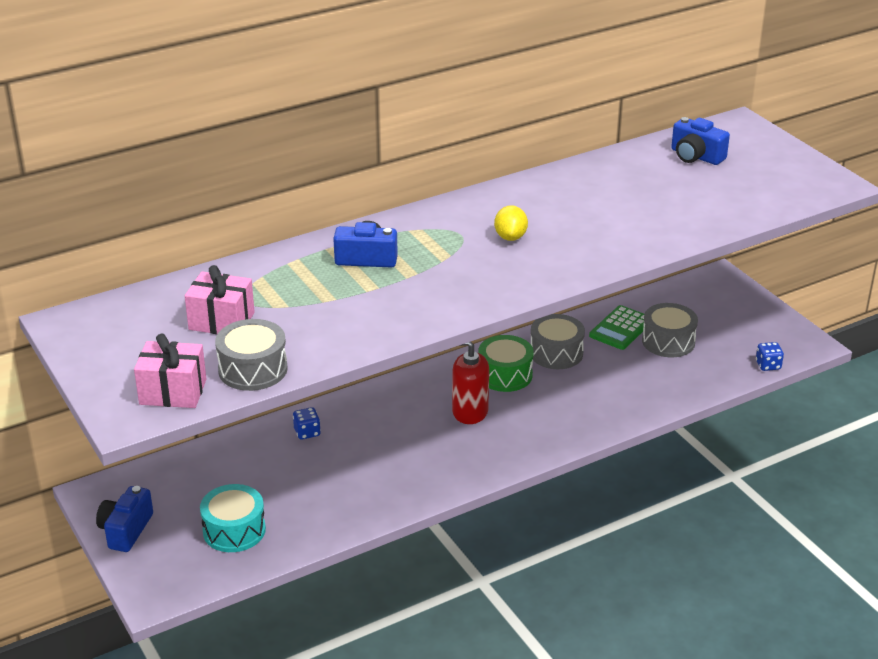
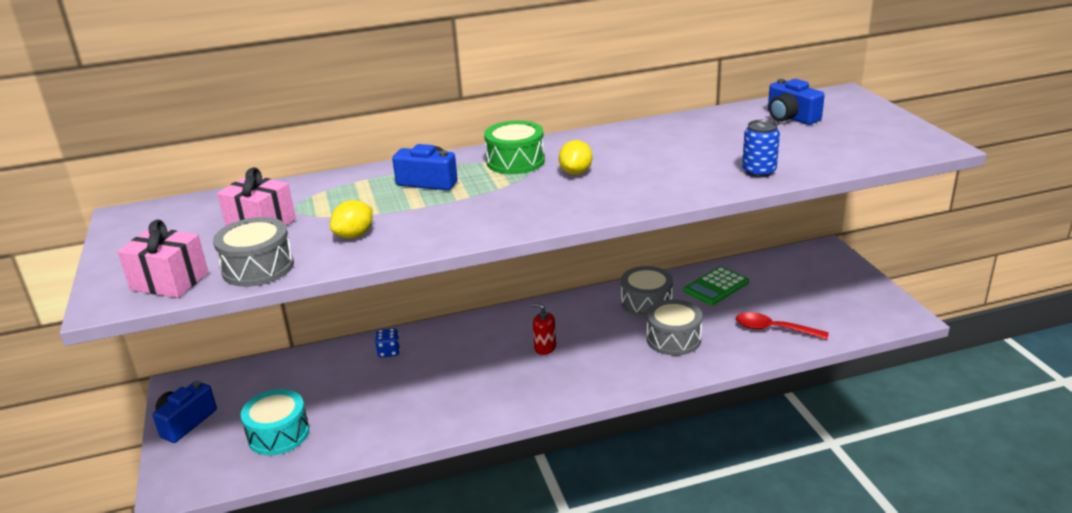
camera: 15 degrees right, 5 degrees down
(327, 326) = (354, 235): none -> yellow lemon
(470, 411) = (545, 347): red soap dispenser -> red soap dispenser, size x0.61
(505, 375) = (591, 318): green drum -> green drum (515, 161)
(668, 341) = (759, 302): grey drum -> grey drum (673, 339)
(685, 225) = (759, 171): none -> blue can
(690, 370) = (773, 329): none -> red spoon
(768, 365) = (856, 332): blue dice -> none

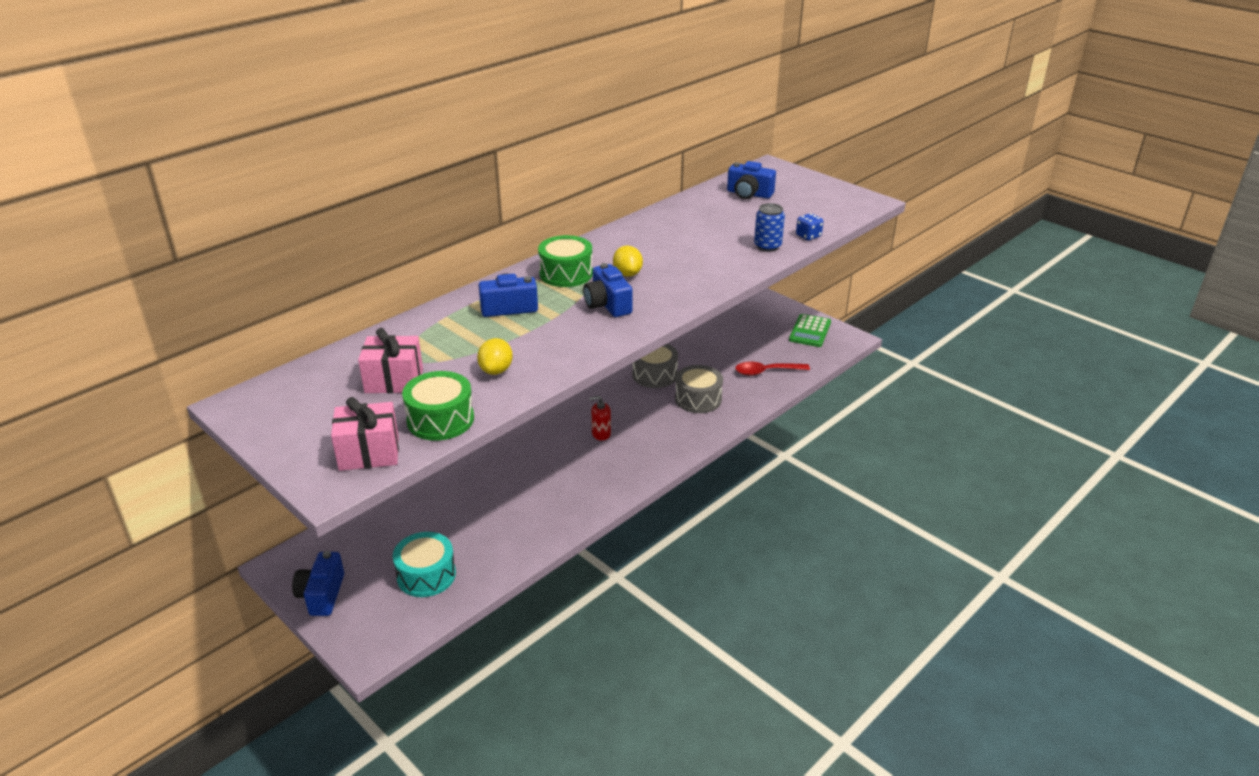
camera: 30 degrees left, 5 degrees up
(258, 267) = (440, 420): grey drum -> green drum
(389, 352) = (465, 475): blue dice -> blue dice (808, 236)
(524, 197) = (607, 304): none -> blue camera
(716, 287) = (699, 347): green calculator -> green calculator (810, 331)

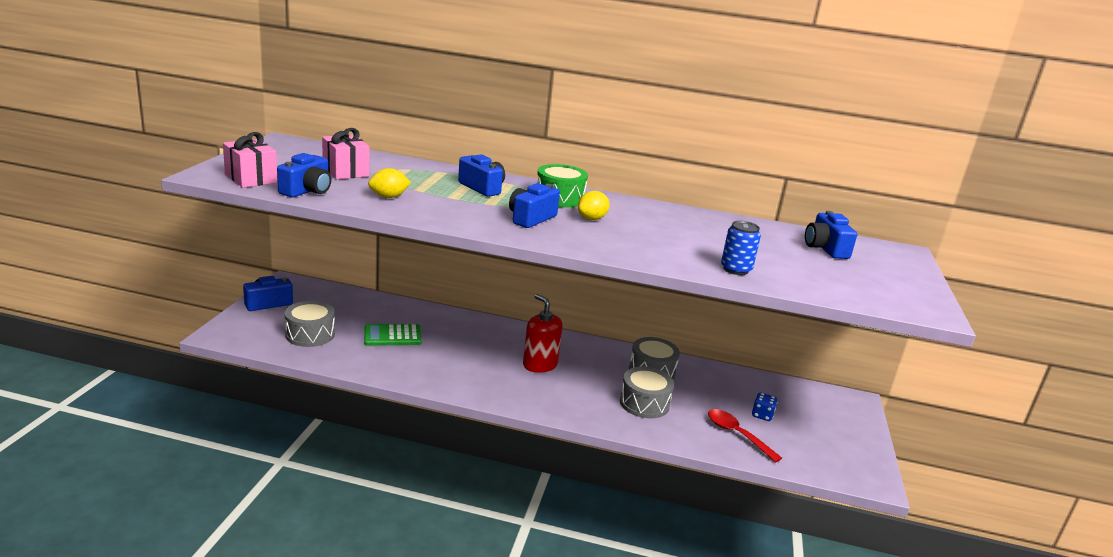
camera: 55 degrees right, 10 degrees down
(426, 575) = (310, 334): turquoise drum -> grey drum
(440, 420) = (307, 191): green drum -> blue camera
(601, 434) = (540, 365): red soap dispenser -> red soap dispenser, size x1.63
(808, 236) = (791, 287): blue dice -> blue dice (762, 415)
(810, 331) = (845, 448): green calculator -> green calculator (392, 336)

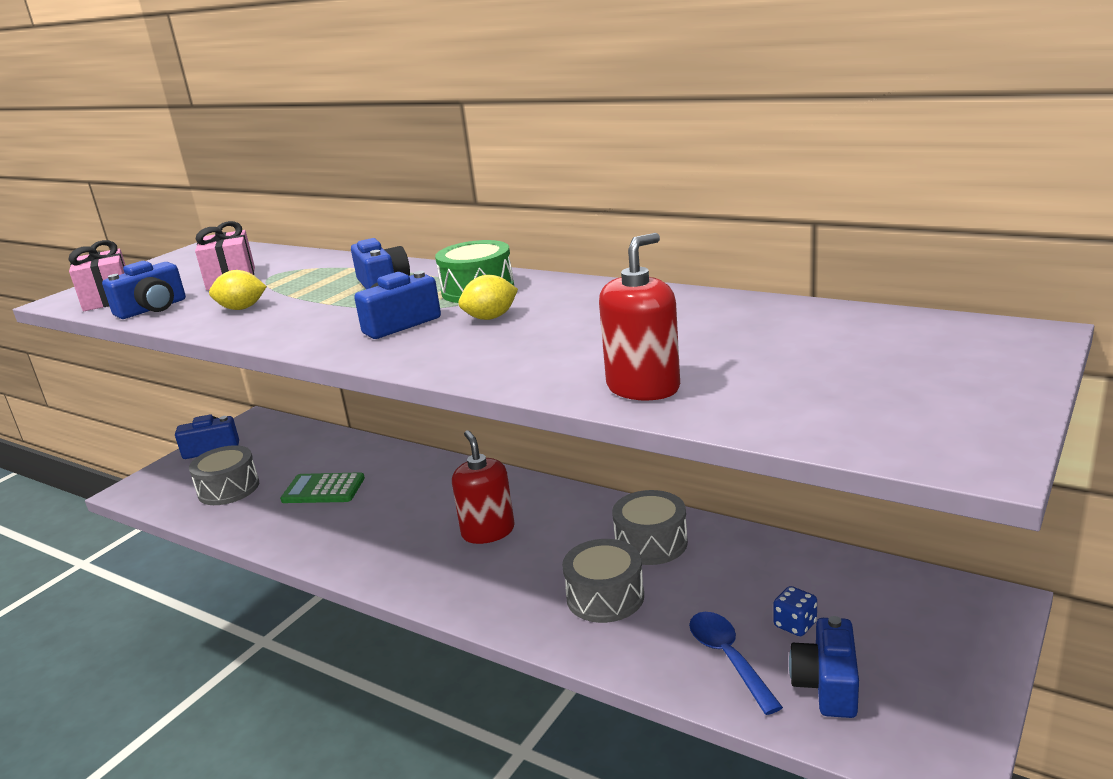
camera: 25 degrees right, 0 degrees up
(736, 269) = (643, 387): blue can -> red soap dispenser
(737, 434) = (728, 658): red spoon -> blue spoon
(825, 248) = (859, 340): blue camera -> blue camera (826, 685)

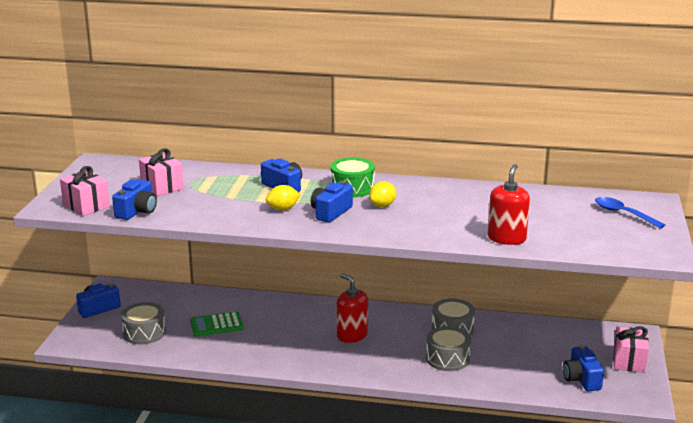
camera: 25 degrees left, 0 degrees up
(242, 308) = (206, 208): yellow lemon -> yellow lemon (283, 209)
(728, 658) = (529, 376): blue spoon -> blue spoon (623, 214)
(795, 625) = (552, 357): blue dice -> none
(949, 661) = (629, 361): none -> pink gift

